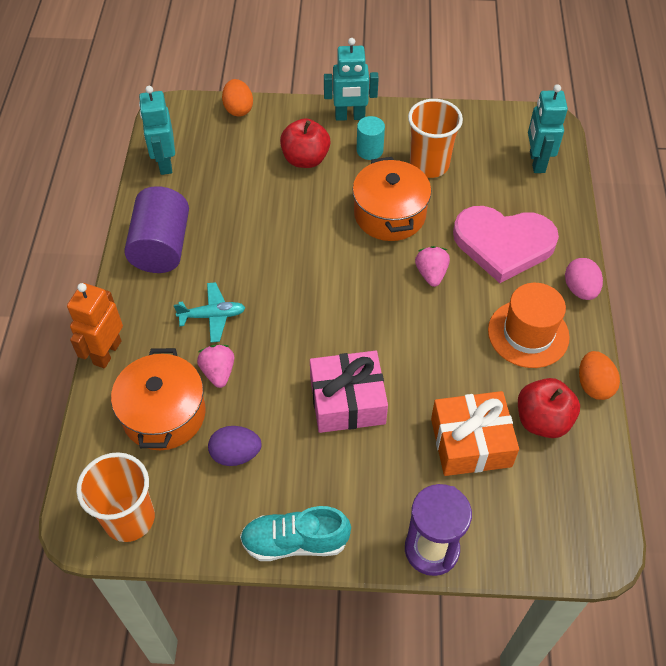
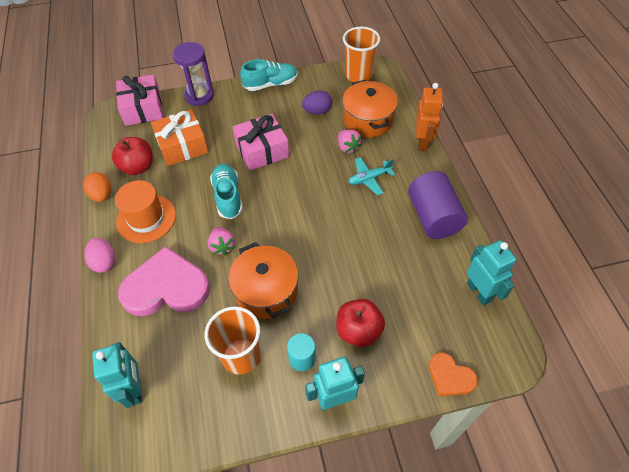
camera: 165 degrees right, 0 degrees up
(238, 109) = (450, 377): orange egg -> orange heart
(413, 337) = (228, 197): none -> turquoise shoe
(537, 546) = (143, 108): none -> pink gift

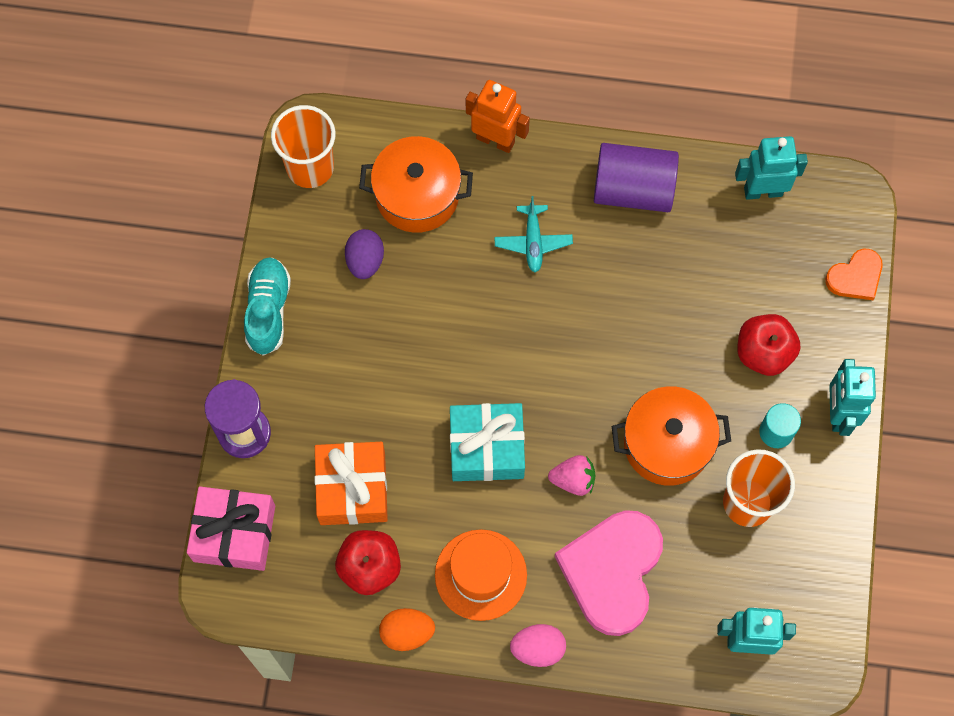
camera: 70 degrees left, 15 degrees up
(228, 197) = (486, 448): turquoise shoe -> turquoise gift
(262, 150) = (414, 371): pink gift -> none
(348, 147) = (461, 246): pink strawberry -> none

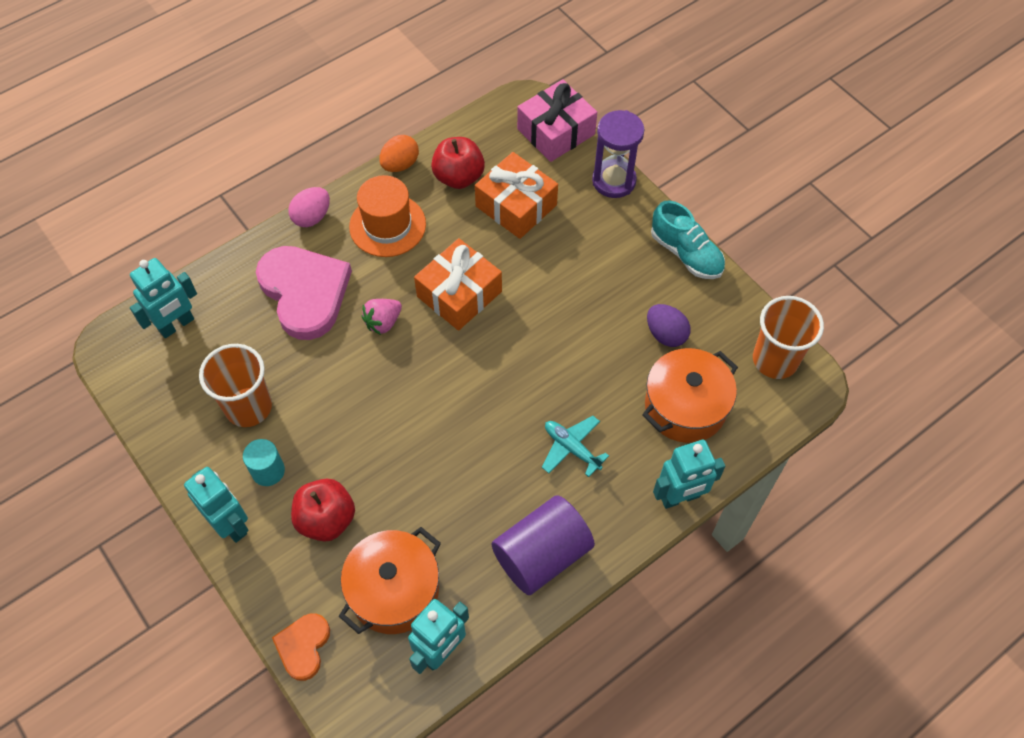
camera: 135 degrees right, 10 degrees down
(486, 448) = (459, 294): turquoise gift -> orange gift
(495, 140) = (680, 497): orange robot -> turquoise robot
(667, 444) = (340, 396): orange pot -> orange pot (394, 590)

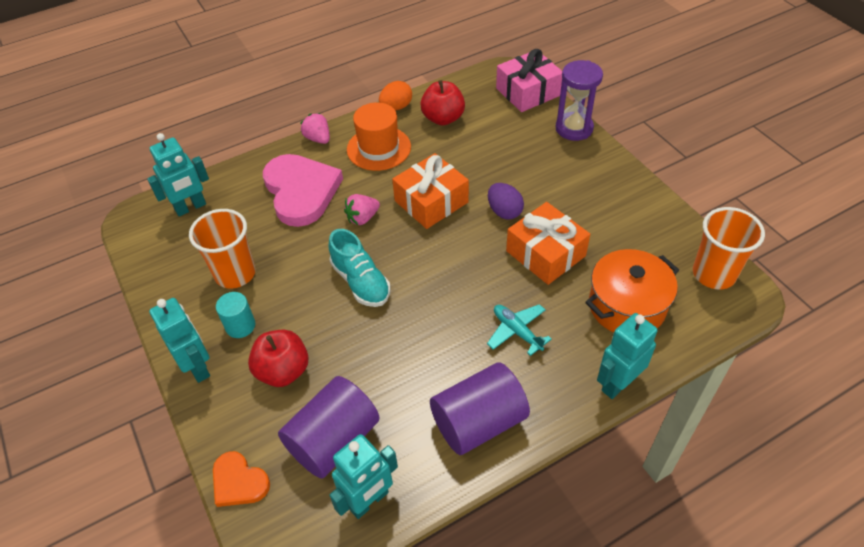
camera: 10 degrees right, 10 degrees down
(303, 646) = (239, 482): orange heart -> orange heart turned 75 degrees counterclockwise
(312, 217) = (318, 139): pink egg -> pink strawberry
(394, 590) = (333, 440): orange pot -> purple cylinder
(516, 206) = (488, 141): orange gift -> orange gift (545, 253)
(666, 334) = (612, 245): purple egg -> purple egg (504, 211)
(680, 497) = (617, 383): turquoise robot -> turquoise robot turned 150 degrees clockwise
(686, 253) = (634, 185): turquoise shoe -> turquoise shoe (360, 281)

